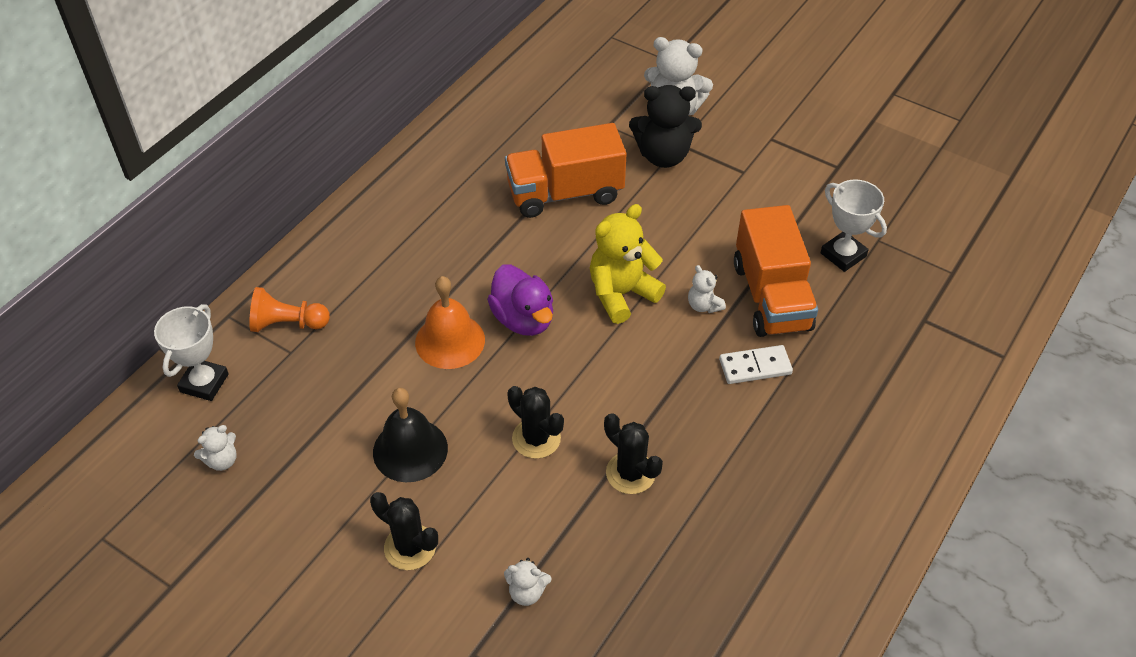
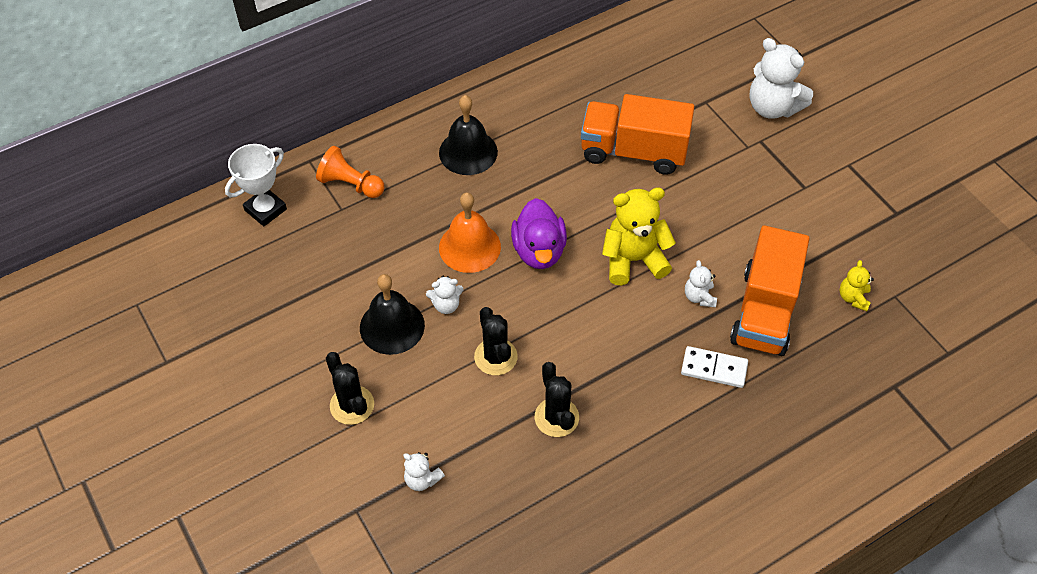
camera: 25 degrees right, 5 degrees up
(222, 460) = (248, 278): white teddy bear -> white teddy bear (446, 305)
(397, 249) = (468, 152): none -> black bell
(663, 156) = (739, 147): black teddy bear -> none
(843, 255) = (853, 298): white trophy -> yellow teddy bear

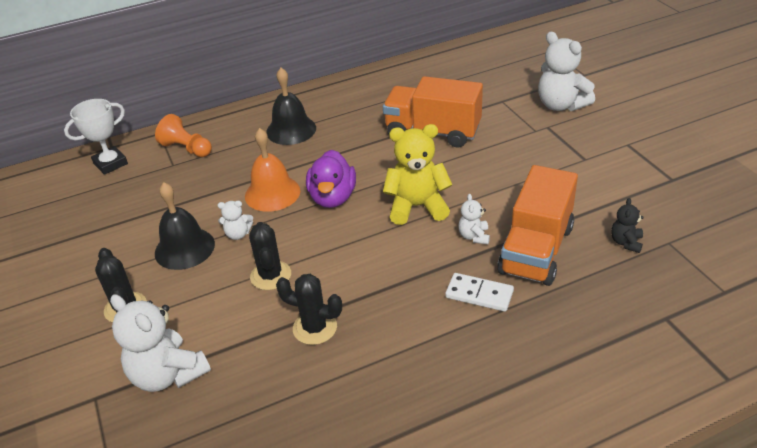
camera: 10 degrees right, 15 degrees down
(422, 479) = (168, 374): white teddy bear -> white teddy bear, size x1.99
(556, 417) = (315, 328): black cactus -> black cactus turned 60 degrees counterclockwise
(853, 298) = (626, 242): yellow teddy bear -> black teddy bear

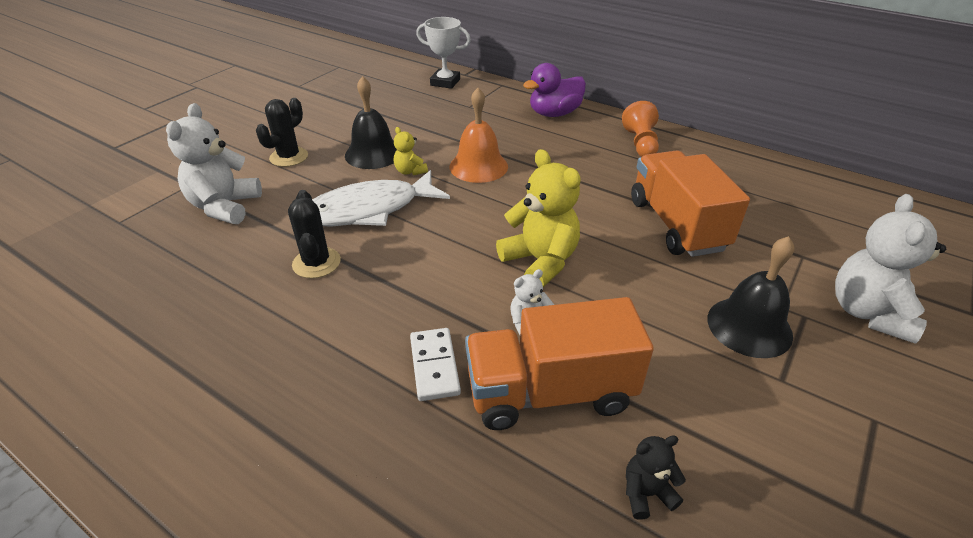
camera: 55 degrees right, 0 degrees up
(187, 149) = (495, 103): orange pawn -> orange pawn (640, 143)
(238, 234) = (410, 171): white teddy bear -> yellow teddy bear
(270, 275) = (369, 210): black cactus -> white fish
(291, 130) = (576, 140): black bell -> black bell (749, 326)
(333, 197) = (503, 201): purple duck -> purple duck (554, 113)

